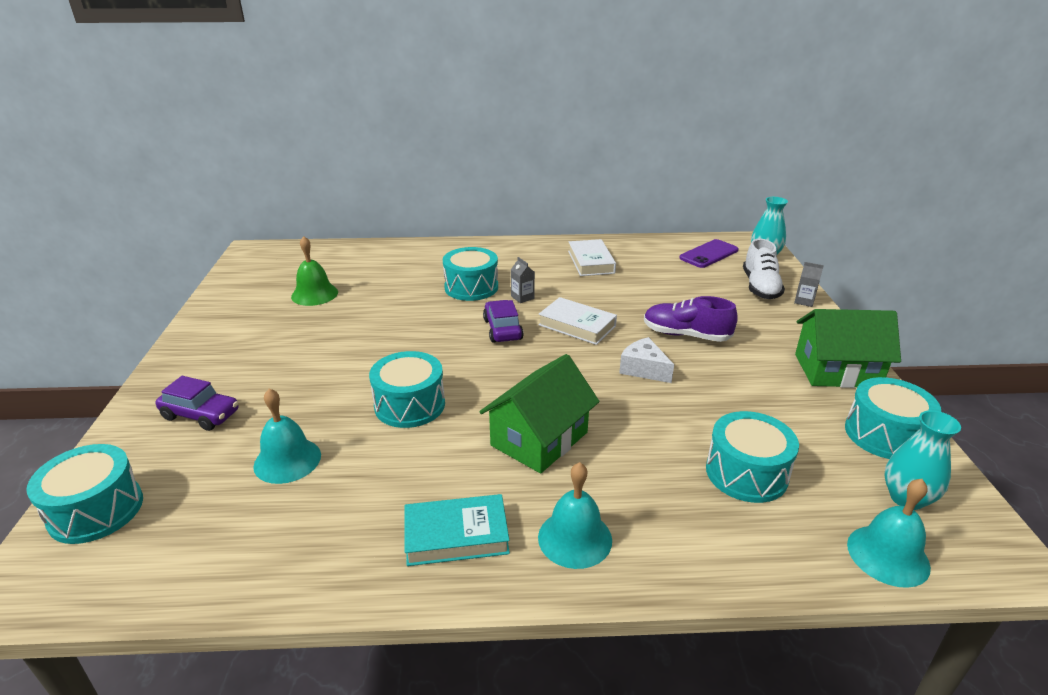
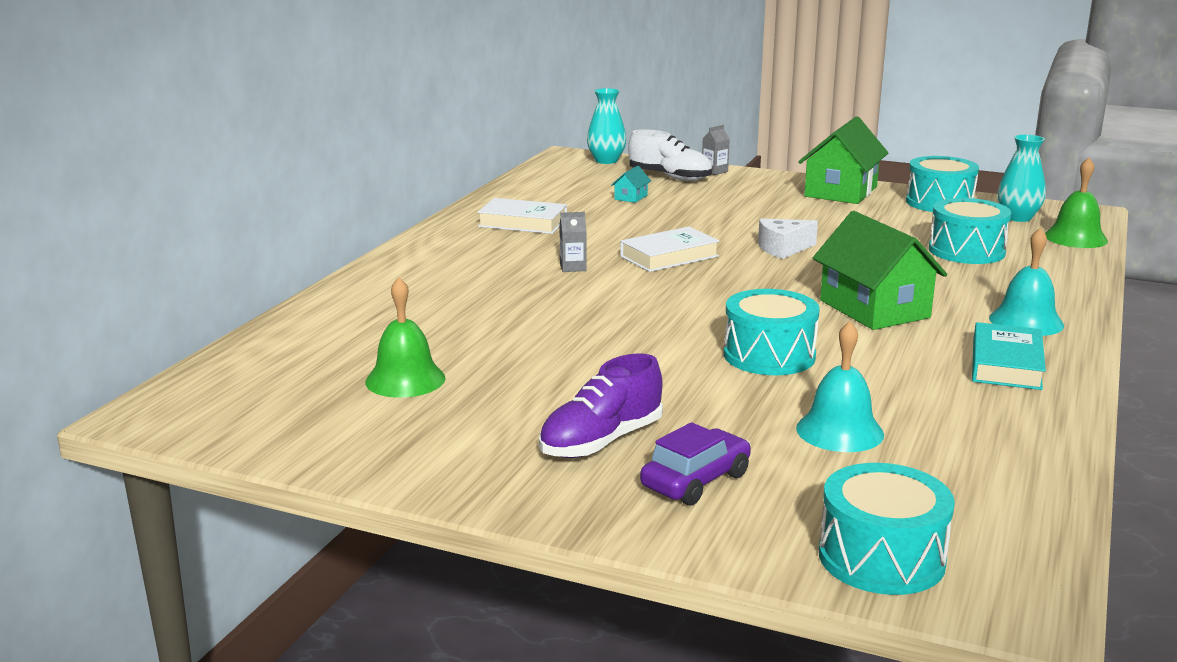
camera: 65 degrees left, 10 degrees down
(471, 287) = (512, 287): turquoise drum -> none
(502, 329) = (641, 289): purple car -> none
(686, 335) = (734, 221): purple shoe -> purple shoe (601, 442)
(690, 283) = (631, 197): none -> turquoise house
(709, 254) = (573, 177): purple phone -> none
(888, 555) = (1075, 238): turquoise bell -> green bell

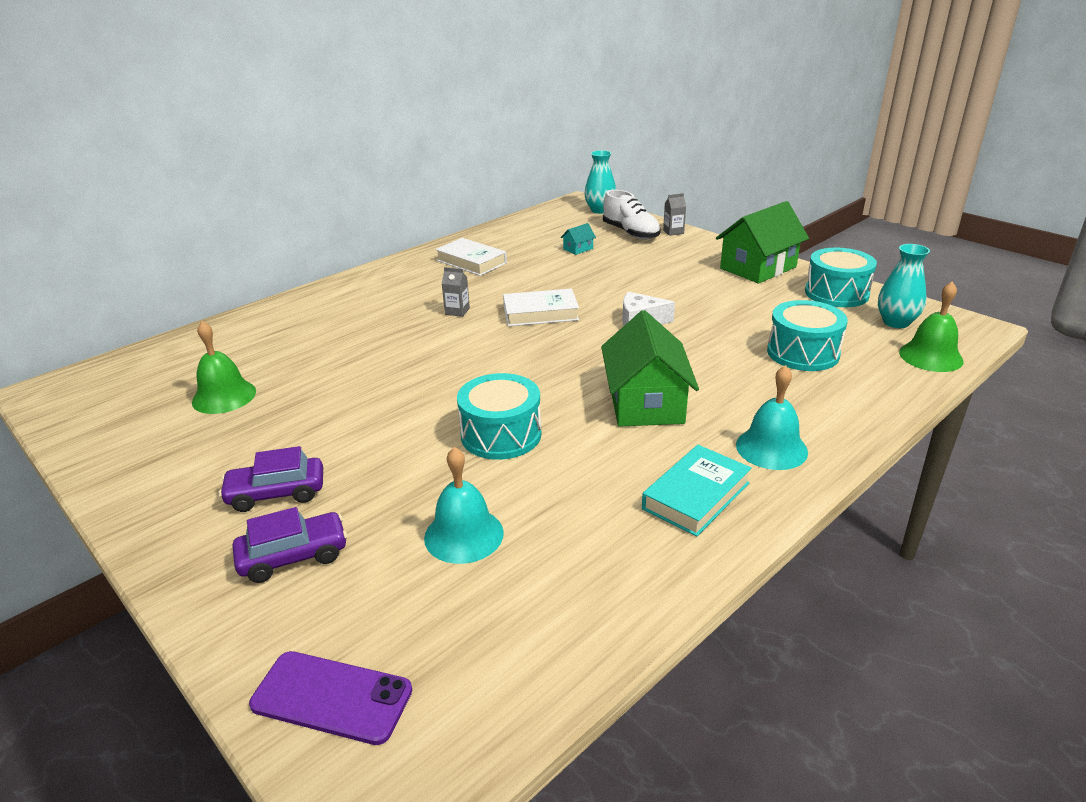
camera: 25 degrees right, 10 degrees up
(601, 442) = (276, 493): purple shoe -> purple car
(881, 558) = (332, 697): turquoise drum -> purple phone

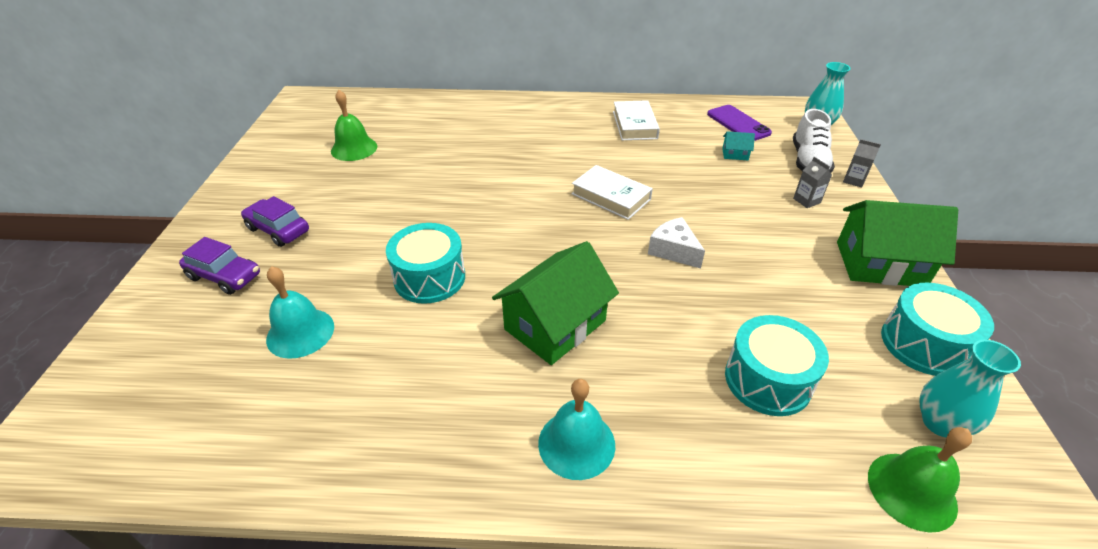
camera: 45 degrees right, 10 degrees up
(332, 697) = (110, 375): purple phone -> purple phone (738, 123)
(457, 311) = (559, 162): grey carton -> grey carton (806, 200)
(696, 496) = (455, 431): turquoise book -> none

